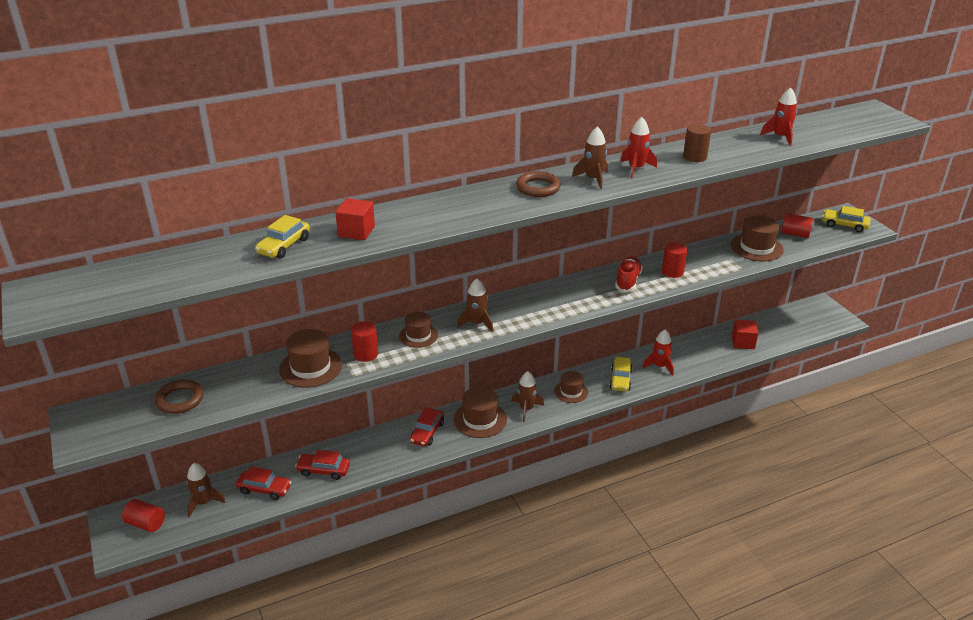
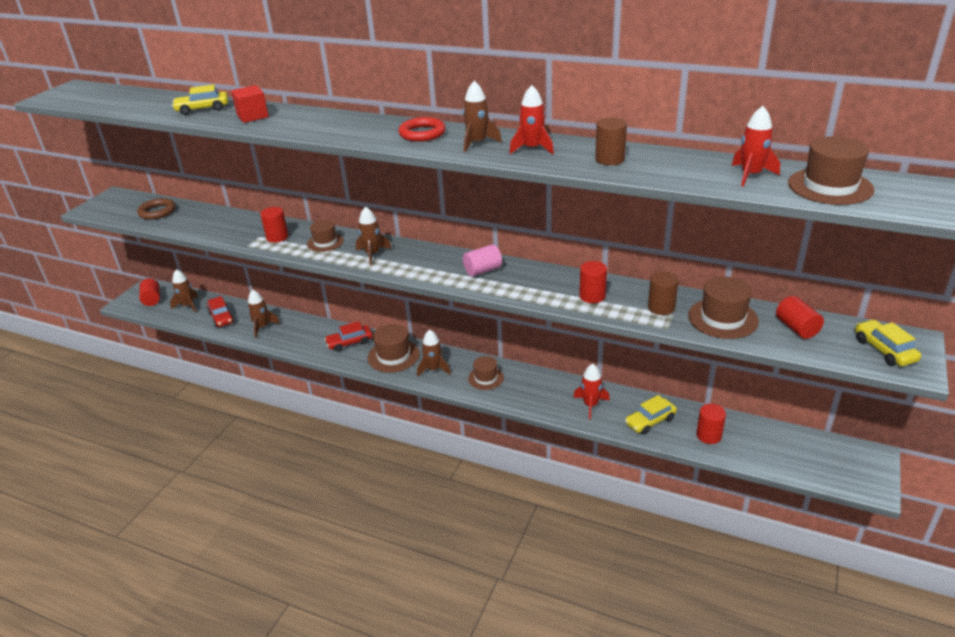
camera: 50 degrees right, 0 degrees up
(310, 367) = (238, 228): brown hat -> brown hat (830, 186)
(323, 470) = (262, 327): red car -> brown rocket
(538, 188) = (422, 133): brown ring -> red ring
(577, 292) = (483, 270): none -> pink cylinder
(620, 379) = (539, 394): yellow car -> yellow car (650, 421)
(627, 281) = (538, 283): red shoe -> none
(718, 258) = (661, 308): none -> brown cylinder
(743, 342) = (708, 435): red cube -> red cylinder

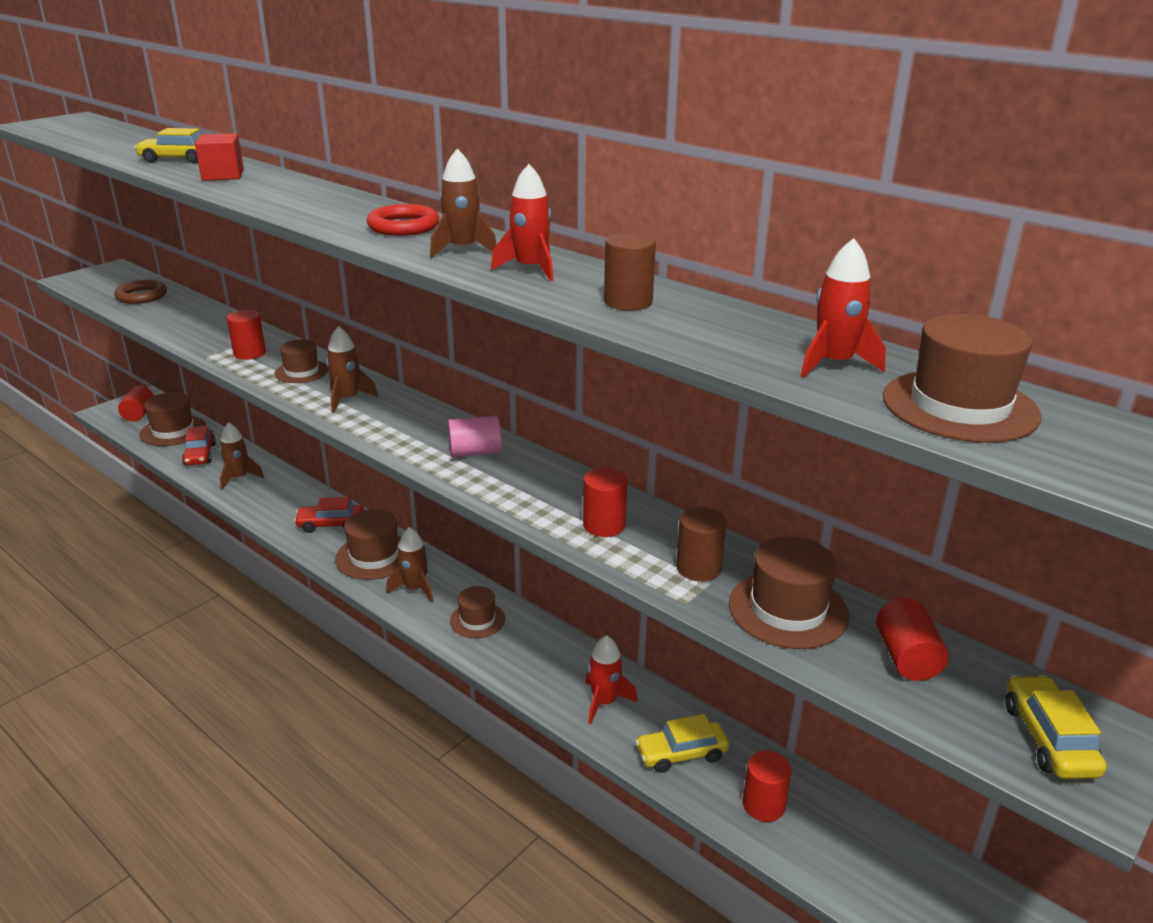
camera: 15 degrees right, 5 degrees down
(188, 306) = (173, 431): brown rocket -> brown hat

